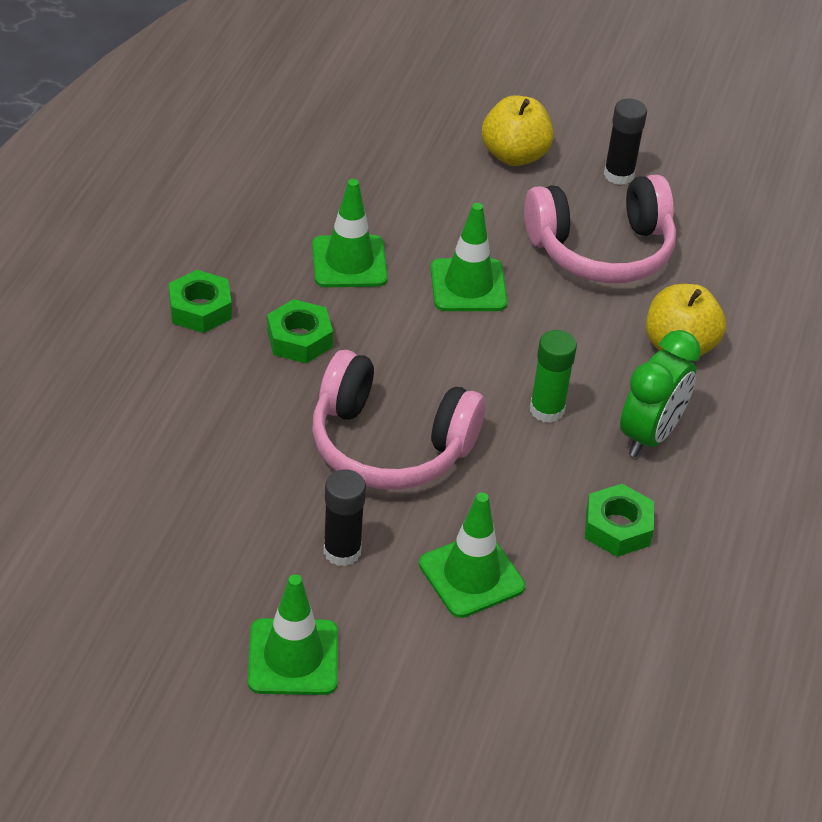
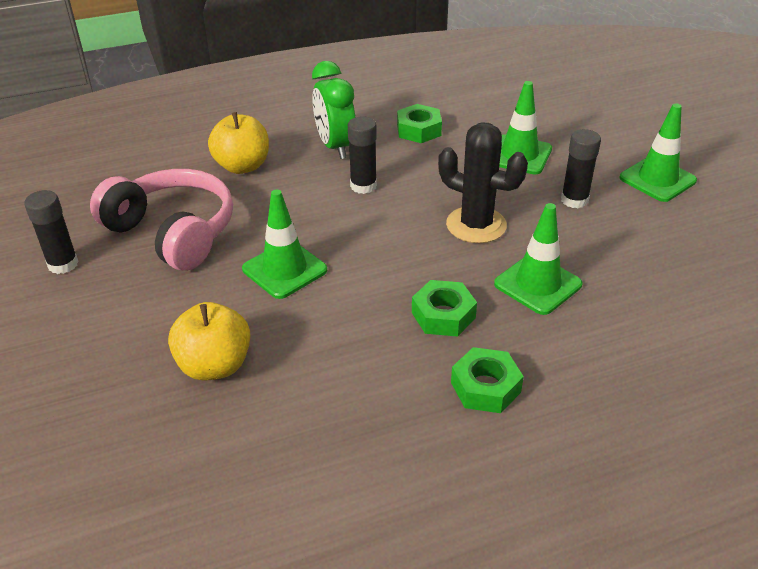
camera: 125 degrees left, 5 degrees down
(349, 262) = (329, 341): green traffic cone -> green traffic cone (537, 284)
(389, 445) = (476, 225): pink headphones -> black cactus
(514, 155) = (84, 328): yellow apple -> yellow apple (215, 365)
(547, 410) = (363, 186): green glue stick -> black glue stick
(650, 435) = (335, 147): green clock -> green clock turned 105 degrees counterclockwise

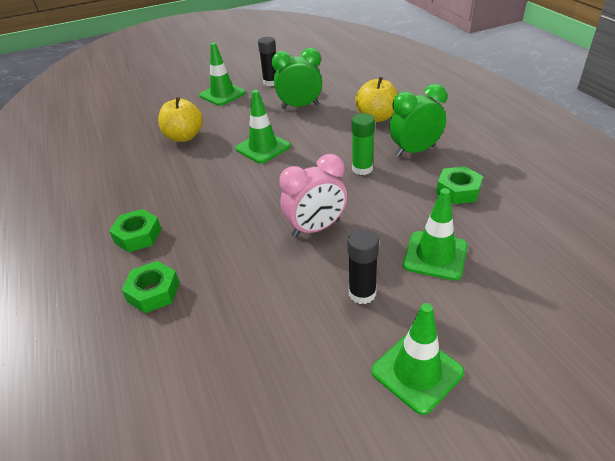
camera: 90 degrees right, 0 degrees up
(173, 232) = (299, 106): pink headphones -> green clock
(363, 186) = (362, 169): black glue stick -> green glue stick
(443, 315) = (210, 215): green nut -> green nut (153, 292)
(476, 225) = (316, 228): black cactus -> pink clock
(537, 284) = (238, 263): green traffic cone -> green traffic cone (222, 94)

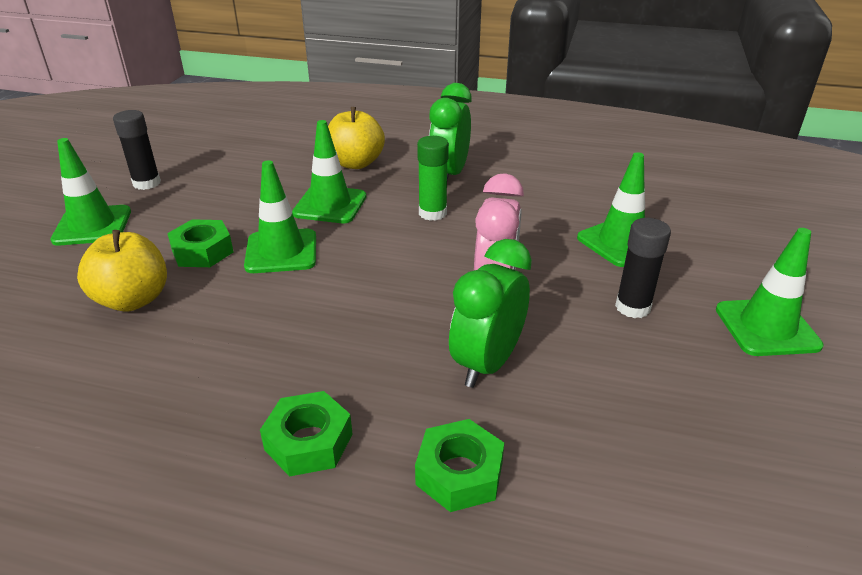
camera: 55 degrees left, 5 degrees down
(299, 106) = (242, 191): green clock -> green clock (487, 363)
(322, 135) = (330, 205): none -> green traffic cone
(458, 190) = (542, 186): green nut -> green nut (202, 251)

